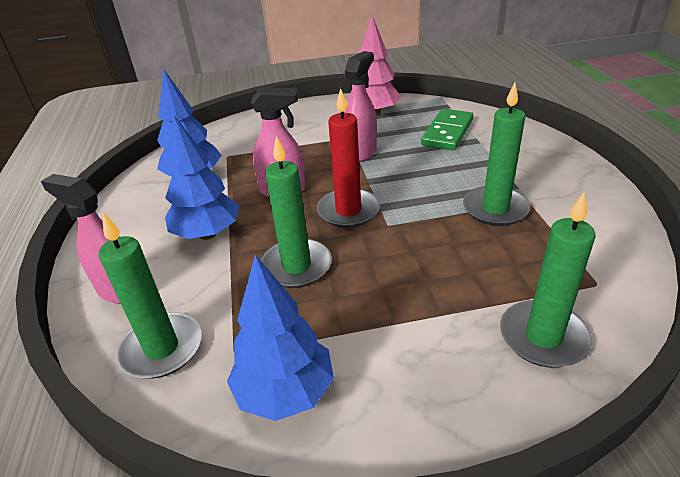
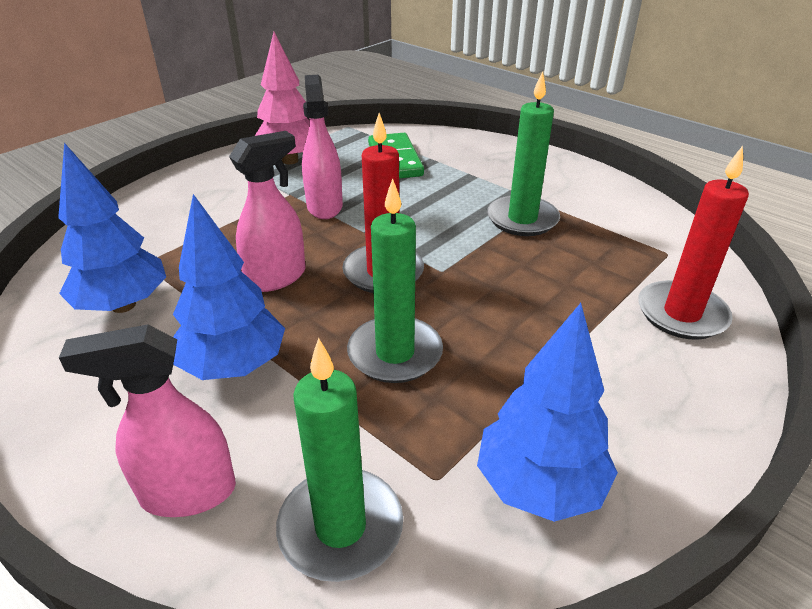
camera: 40 degrees left, 0 degrees up
(543, 337) = (681, 314): green candle -> red candle

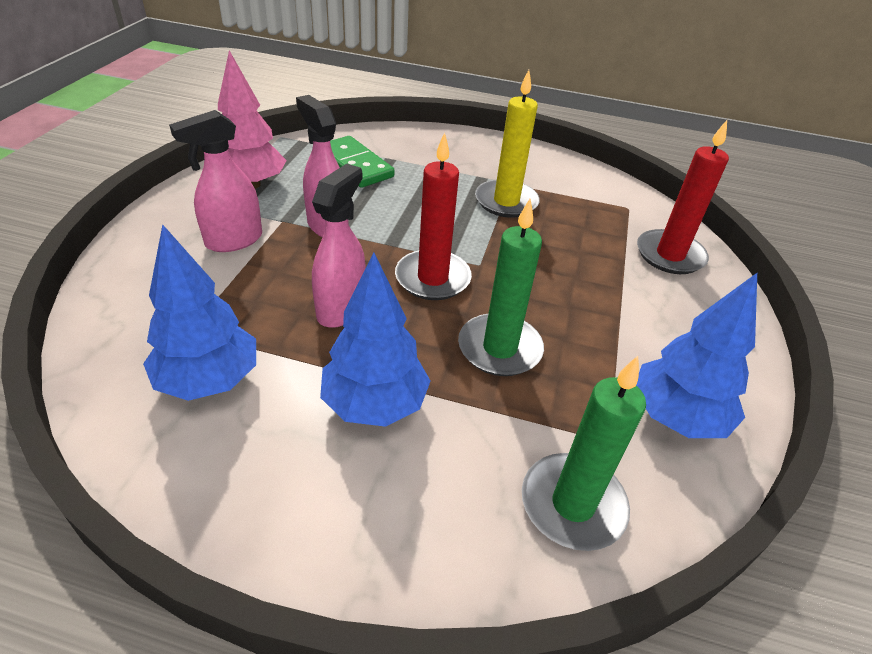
camera: 30 degrees left, 5 degrees up
(187, 493) = (432, 530): pink spray bottle -> pink spray bottle (233, 241)
(522, 219) = (506, 202): green candle -> yellow candle

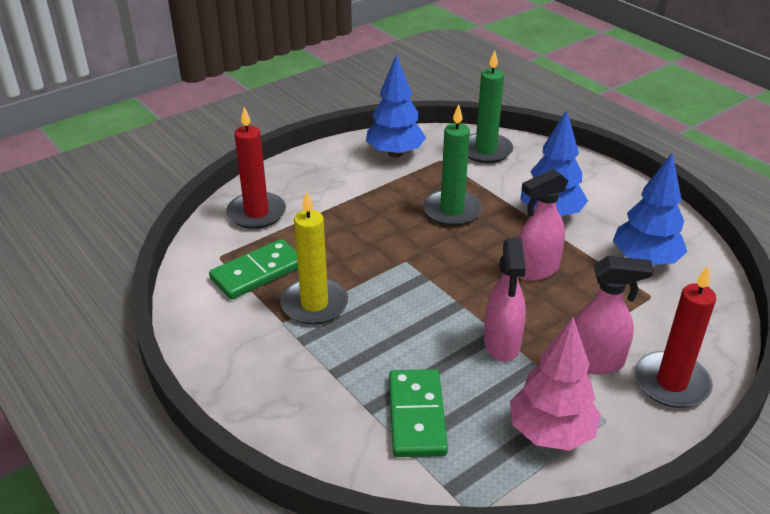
camera: 140 degrees left, 5 degrees down
(432, 278) = (452, 265): red candle -> red candle (671, 383)
(581, 207) = (258, 272): none -> green domino

